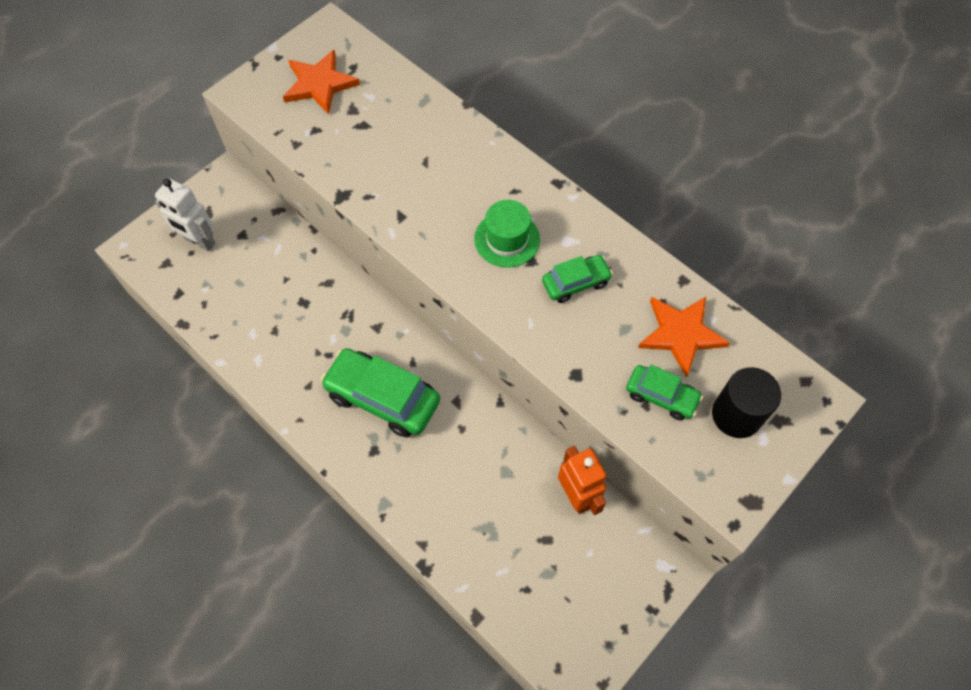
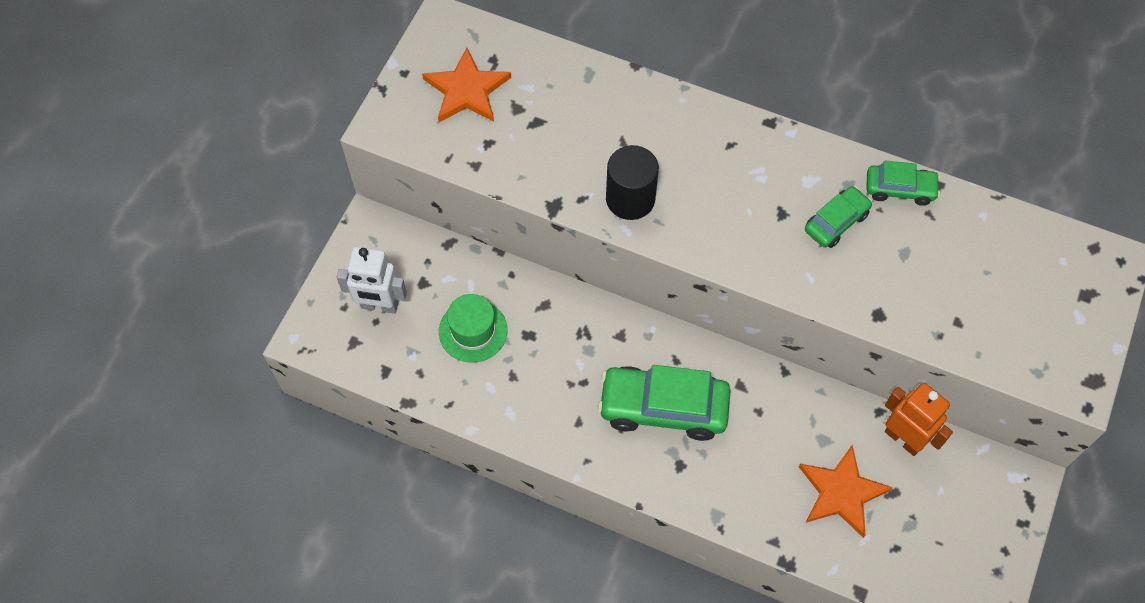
camera: 20 degrees left, 0 degrees up
(507, 239) = (747, 199): green hat -> green hat (473, 331)
(661, 396) = (968, 308): green car -> green car (899, 189)
(681, 334) = (960, 240): orange star -> orange star (841, 492)
(736, 415) = (1045, 303): black cylinder -> black cylinder (630, 199)

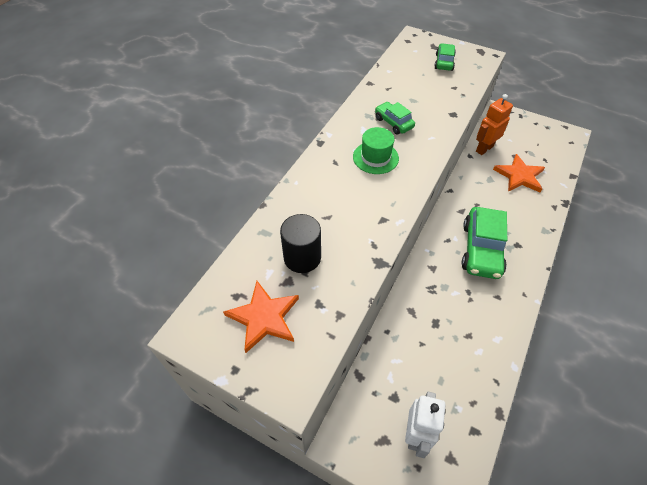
camera: 85 degrees left, 10 degrees down
(473, 331) = (435, 361): green hat -> green hat (375, 157)
(630, 199) = (375, 217): black cylinder -> black cylinder (302, 257)
(899, 189) = (372, 96): green car -> green car (444, 62)

